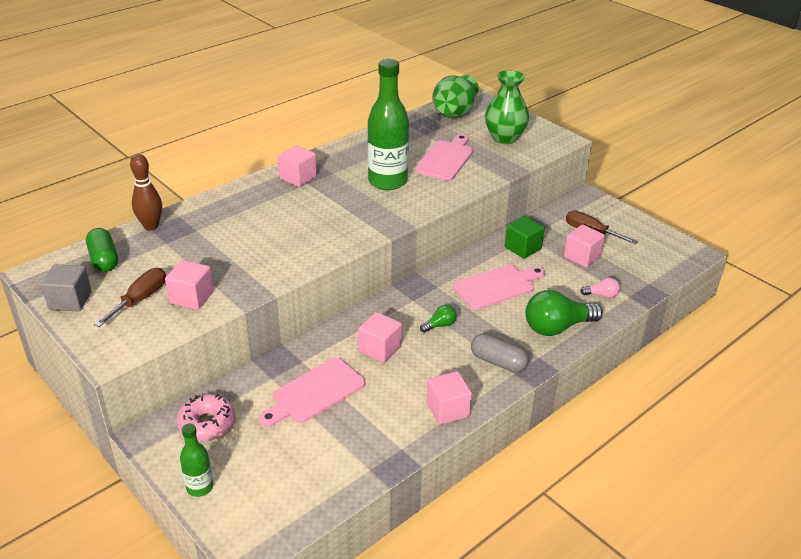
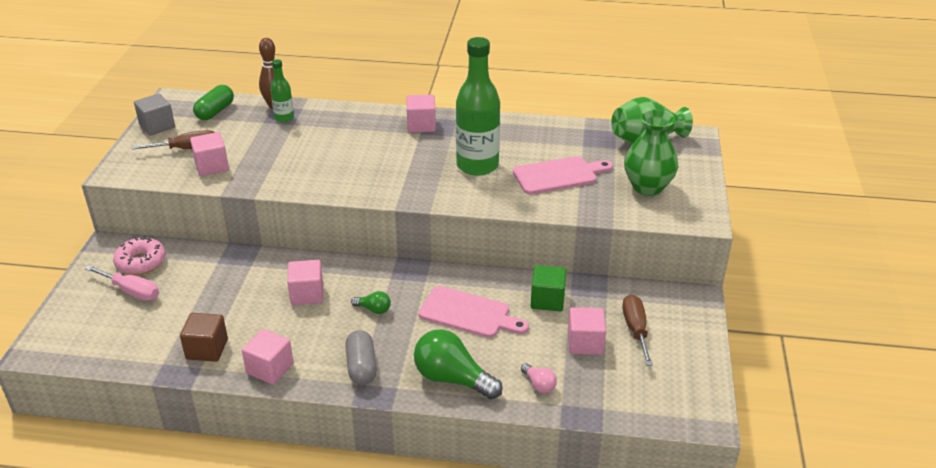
camera: 50 degrees right, 0 degrees up
(200, 487) = (77, 295): green bottle -> green bottle (284, 118)
(243, 448) = (131, 291): none -> pink screwdriver
(314, 393) = (221, 291): pink cutting board -> none
(382, 434) = (207, 349): none -> brown cube

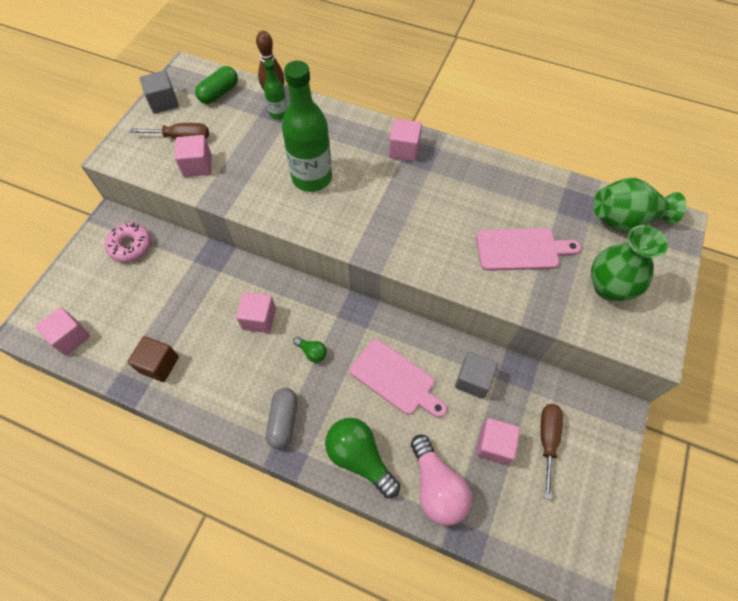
camera: 15 degrees right, 25 degrees up
(131, 291) = (115, 279): pink screwdriver -> none
(270, 368) = (205, 402): pink cube -> pink cube (70, 337)
(477, 166) = (444, 218): green bottle -> green bottle (312, 178)
(539, 385) = (436, 487): pink light bulb -> pink light bulb, size x2.10
(547, 300) = (473, 380): green cube -> grey cube

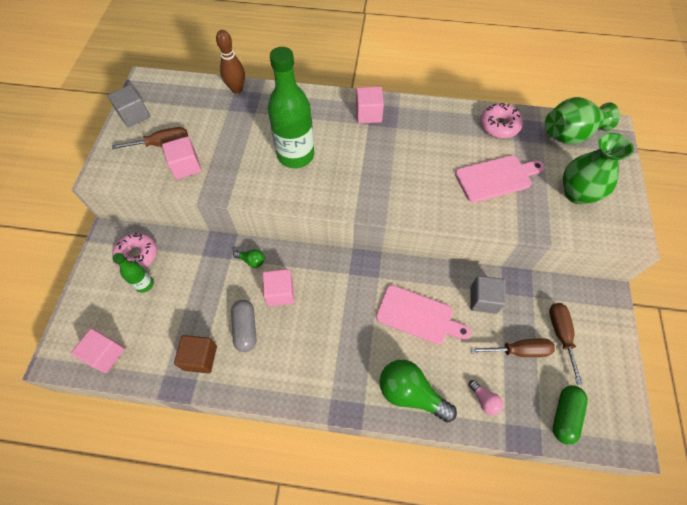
camera: 15 degrees left, 0 degrees up
(219, 93) = (184, 97): green capsule -> green capsule (564, 415)
(278, 114) = (246, 105): green bottle -> green bottle (144, 284)
(283, 421) = (332, 379): grey capsule -> grey capsule (246, 328)
(312, 352) = (337, 311): green light bulb -> green light bulb (252, 260)
(436, 487) = (484, 400): pink light bulb -> pink light bulb, size x0.48
(494, 445) = (519, 350): pink cube -> brown screwdriver
(545, 192) = (499, 126): none -> pink donut

